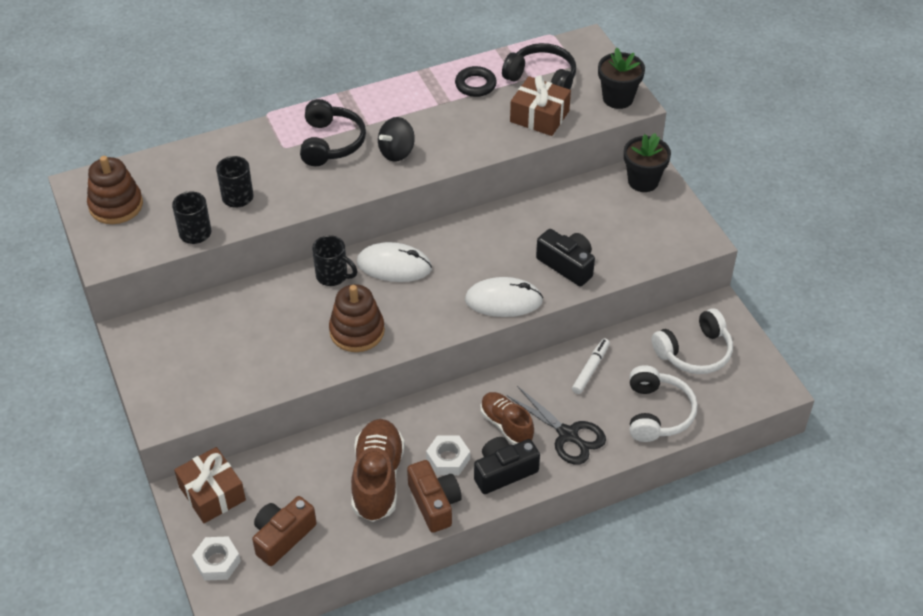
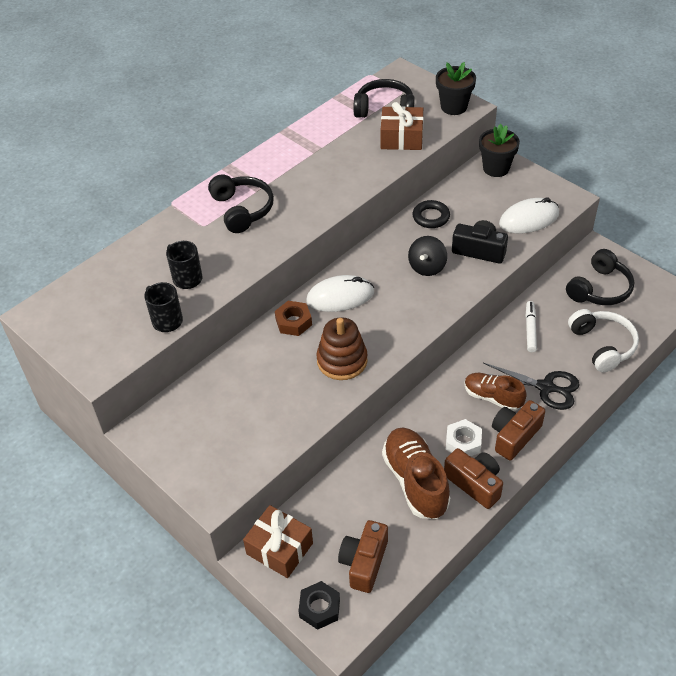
camera: 20 degrees left, 0 degrees up
(116, 205) = (79, 321): brown stacking toy -> none
(217, 562) = (319, 608): white nut -> black nut
(333, 276) = (293, 322): black mug -> brown nut
(397, 152) = (303, 200): black spinning top -> black spinning top (427, 267)
(475, 85) = (334, 129): black ring -> black ring (431, 217)
(503, 300) = (447, 295): white mouse -> white mouse (529, 219)
(504, 472) = (514, 436): black camera -> brown camera
(694, 352) = (599, 289): white headphones -> black headphones

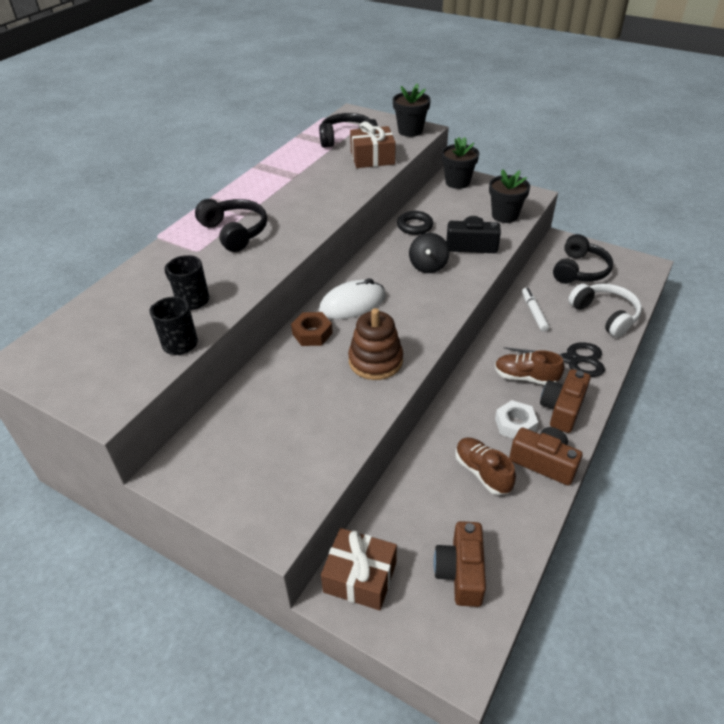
camera: 15 degrees left, 5 degrees down
(319, 608) = (429, 638): black nut -> none
(415, 481) = (482, 472): brown shoe -> brown shoe, size x0.64
(529, 219) = (505, 215): white mouse -> black flower pot

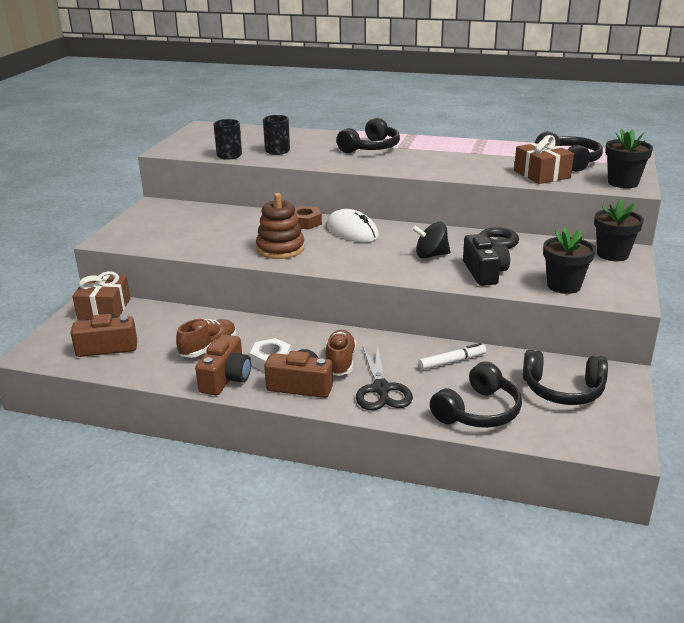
camera: 75 degrees right, 15 degrees down
(605, 315) = (478, 411): white headphones -> black headphones

